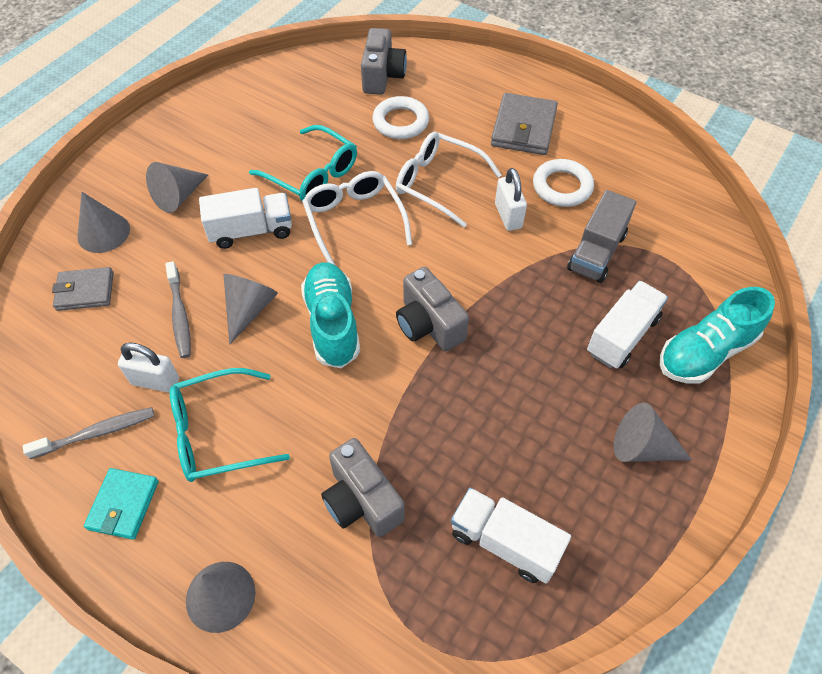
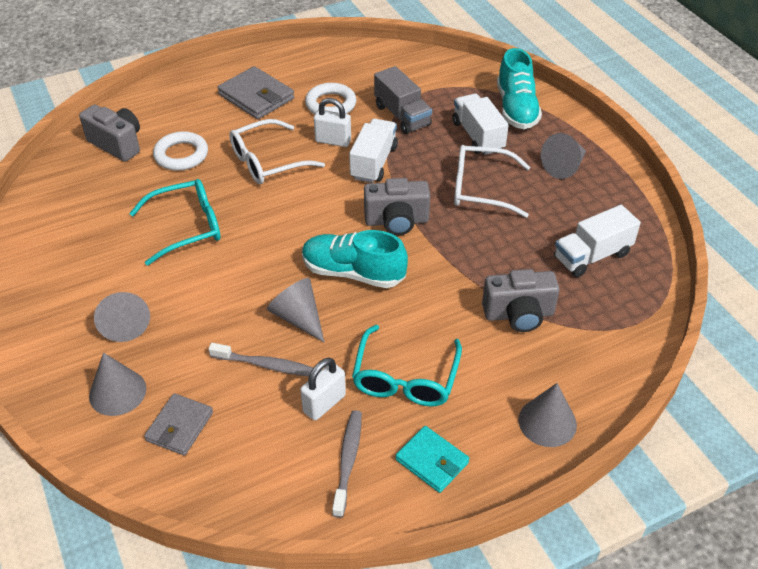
camera: 60 degrees left, 10 degrees down
(251, 231) = (213, 287): white truck -> white truck (373, 163)
(354, 221) = (262, 222): white glasses -> white glasses (481, 189)

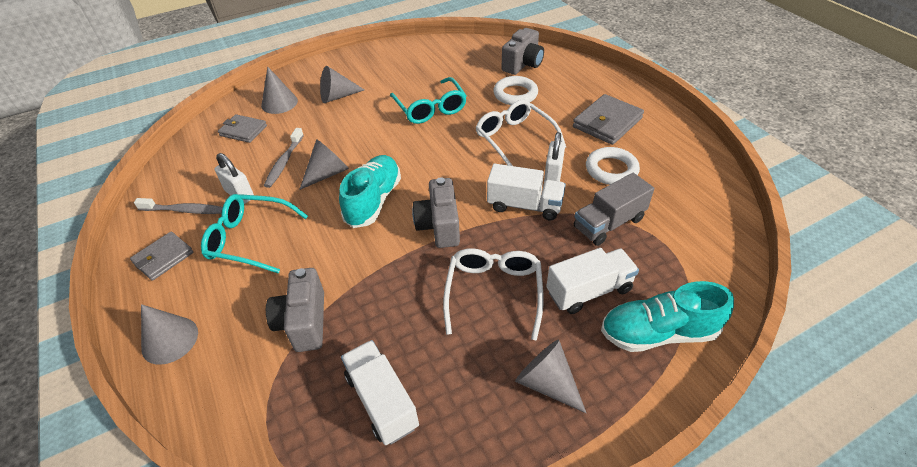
camera: 90 degrees right, 0 degrees up
(432, 461) = (163, 258): turquoise wallet -> grey wallet

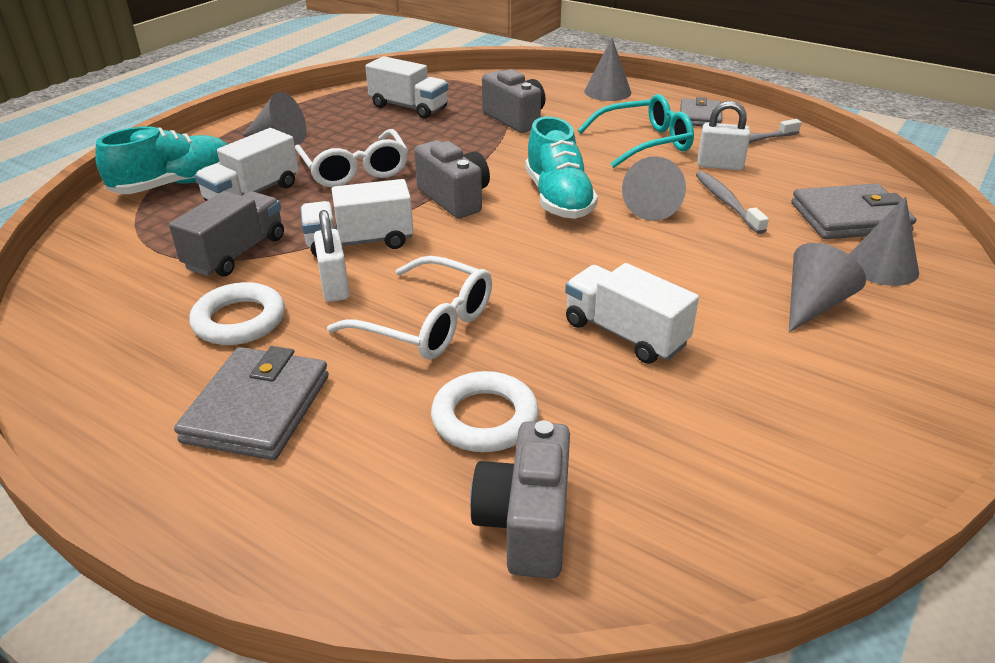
camera: 150 degrees right, 10 degrees down
(243, 131) = (849, 218): grey wallet -> grey wallet, size x1.52
(430, 108) = (625, 334): turquoise glasses -> white truck

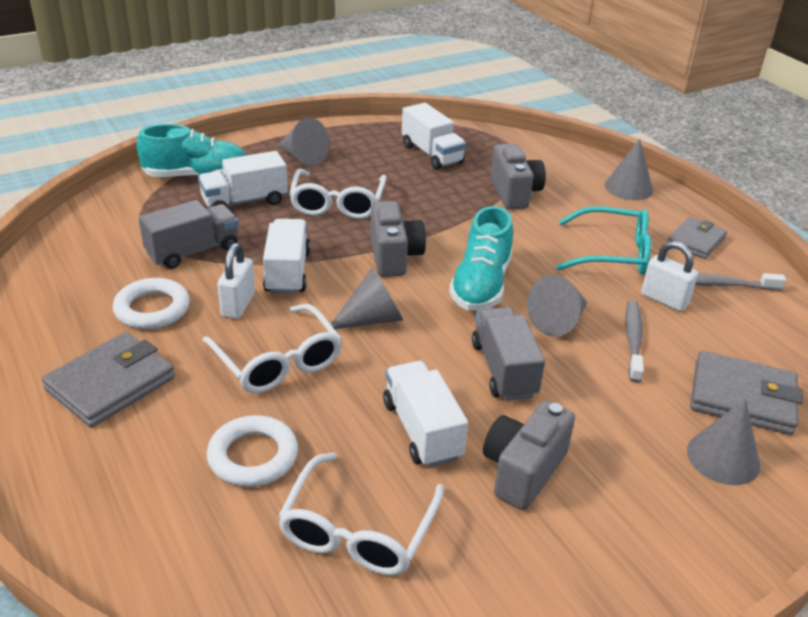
camera: 25 degrees right, 0 degrees up
(360, 242) = (287, 272): white truck -> white truck turned 75 degrees clockwise
(526, 523) = (211, 549): grey camera -> grey camera (523, 470)
(646, 259) = (504, 370): none -> grey truck
(652, 441) = (358, 529): none -> white glasses
(813, 305) = (614, 469): grey cone -> grey cone (372, 319)

